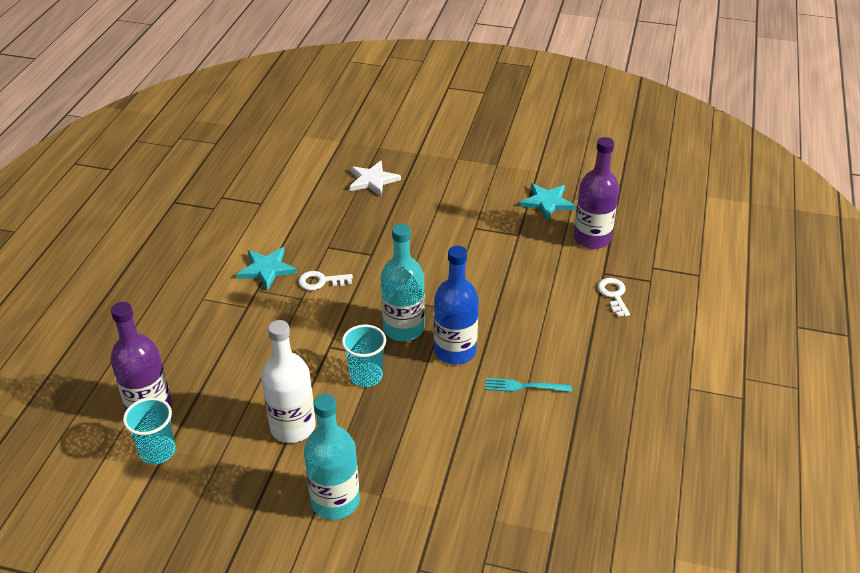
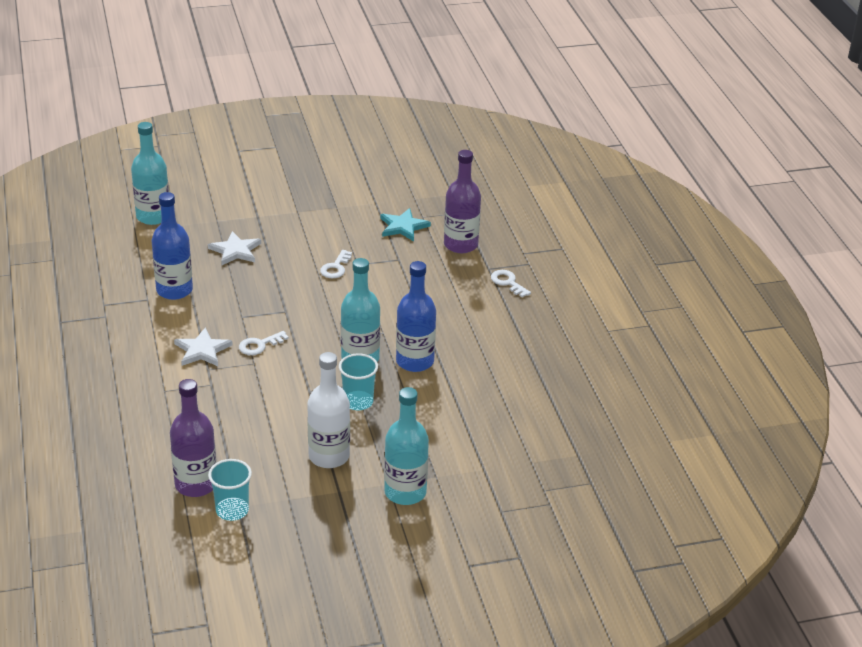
camera: 30 degrees left, 5 degrees down
(267, 269) = (202, 350): turquoise star -> white star
(290, 202) = (174, 290): none -> blue bottle
(328, 128) = (153, 216): none -> turquoise bottle
(451, 225) = (335, 267): none -> white key
(523, 386) = (487, 369): turquoise fork -> none

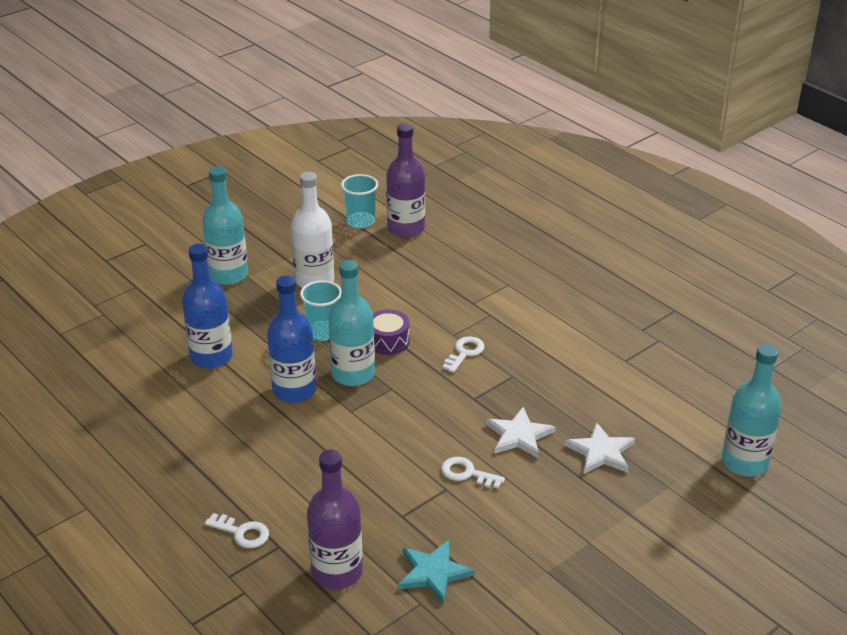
camera: 155 degrees right, 0 degrees up
(174, 290) = (610, 379): blue bottle -> blue bottle (211, 357)
(202, 350) = (513, 329): white star -> white star (519, 435)
(311, 375) = (388, 341): none -> purple drum
(335, 267) = (467, 473): white key -> white key turned 60 degrees counterclockwise

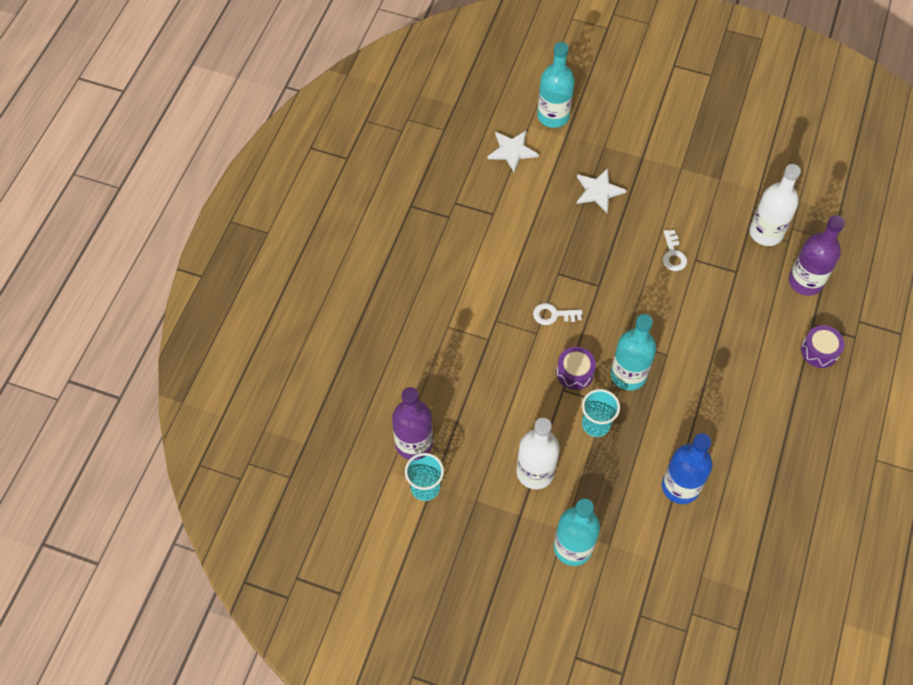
camera: 120 degrees left, 25 degrees up
(242, 533) = (819, 351): white key -> purple drum
(294, 390) = (673, 403): blue bottle -> none
(433, 573) = (766, 232): turquoise star -> white bottle
(519, 435) = (616, 242): white star -> white star (512, 151)

